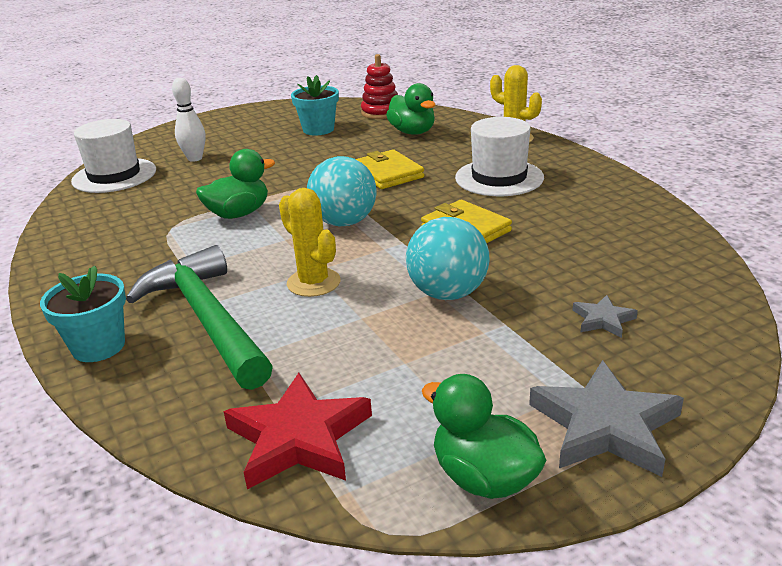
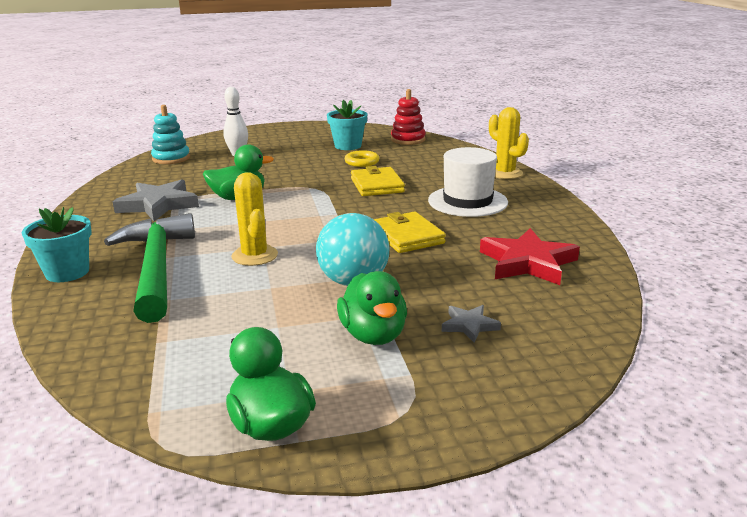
camera: 15 degrees right, 5 degrees down
(114, 175) = (171, 158): white hat -> turquoise stacking toy
(299, 438) = (154, 364): red star -> red star (527, 262)
(344, 222) = (313, 216): turquoise ball -> none
(349, 147) = (362, 162): none -> yellow ring
(412, 132) = (422, 157): green duck -> green duck (373, 335)
(605, 426) = (403, 408): grey star -> grey star (158, 205)

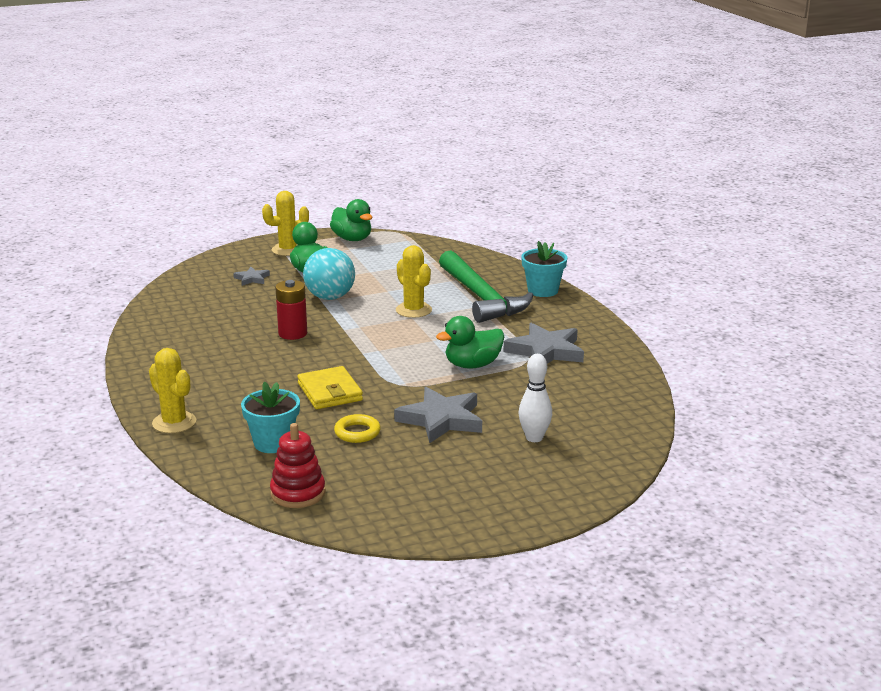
camera: 170 degrees right, 0 degrees up
(171, 158) = (616, 423): turquoise stacking toy -> none
(295, 165) = (441, 419): none -> grey star
(348, 146) = (387, 469): turquoise flower pot -> turquoise flower pot (273, 443)
(407, 236) = (292, 333): yellow wallet -> red battery
(410, 399) = (288, 250): none -> yellow cactus
(467, 201) = (231, 375): white hat -> none
(527, 262) = (197, 318): red star -> none

